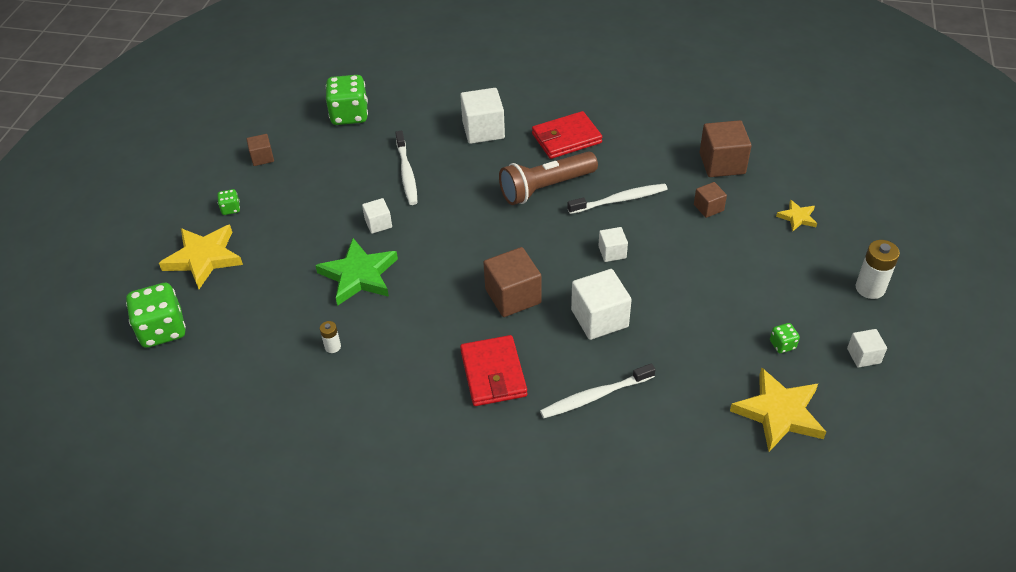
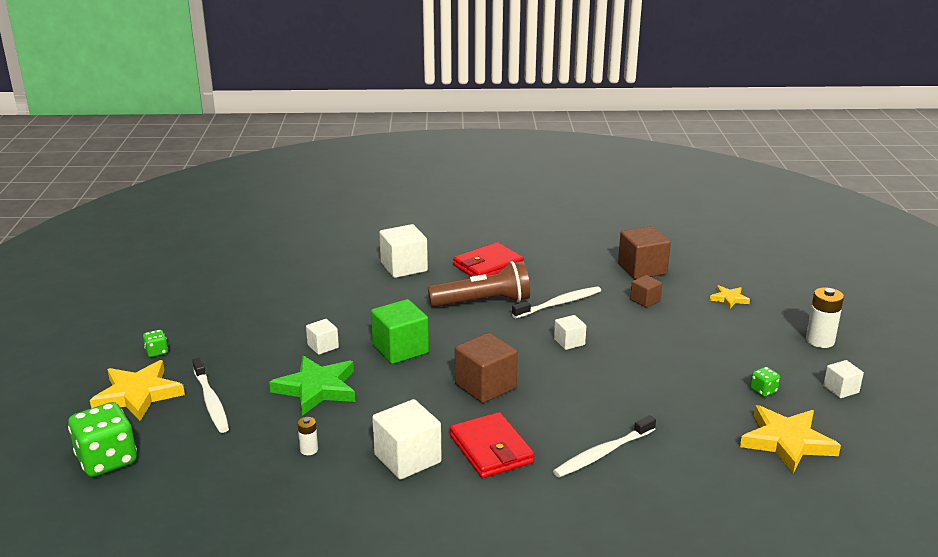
camera: 15 degrees left, 20 degrees down
(262, 157) = (179, 309): brown cube -> none
(349, 115) = (262, 269): green dice -> none
(406, 173) = (338, 305): white toothbrush -> white toothbrush (211, 401)
(448, 238) = (400, 349): none -> green cube
(545, 188) = (483, 302): brown flashlight -> brown flashlight turned 150 degrees counterclockwise
(599, 318) = (579, 392): white cube -> white cube (407, 459)

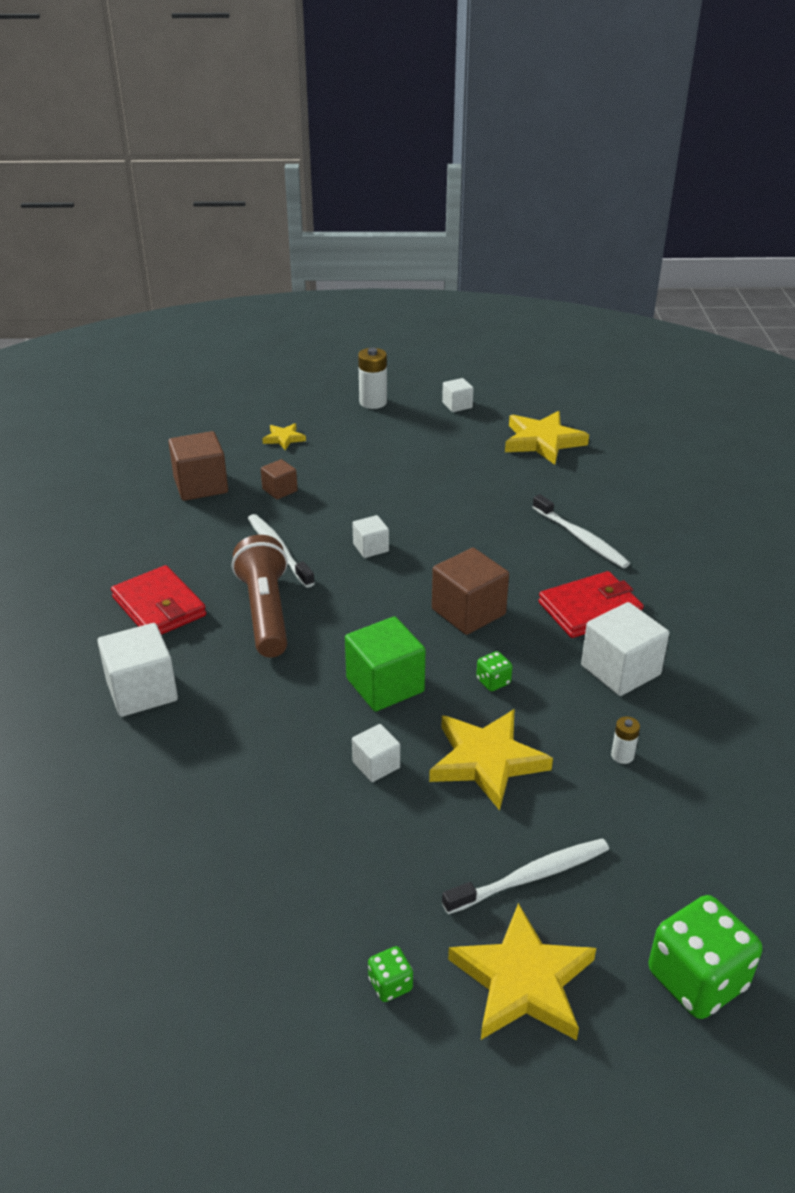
camera: 90 degrees left, 10 degrees up
(317, 388) = (486, 761): green star -> yellow star
(763, 390) = (462, 442): green dice -> green dice (493, 681)

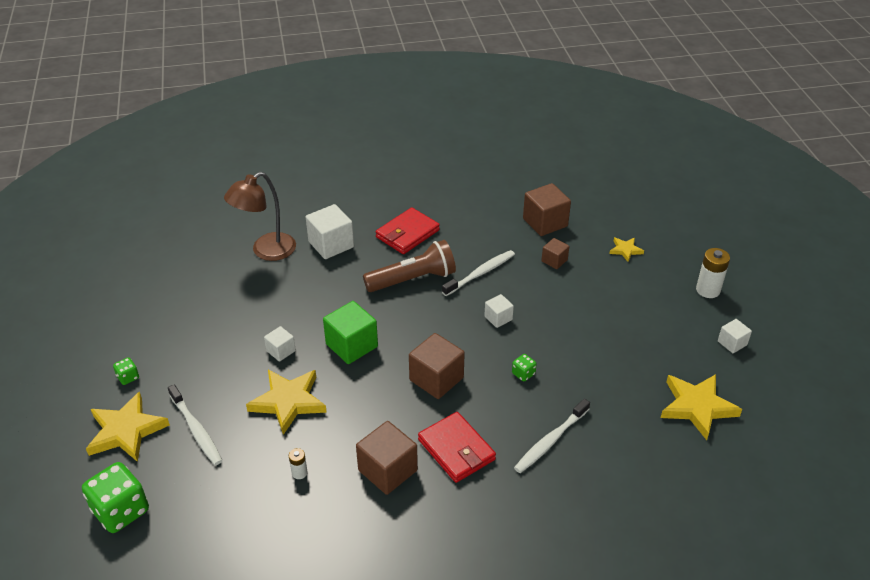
camera: 80 degrees right, 5 degrees up
(118, 774) = (266, 251): none -> brown lamp
(493, 681) = (363, 399): green dice -> green dice (523, 374)
(620, 670) = (387, 470): white cube -> brown cube

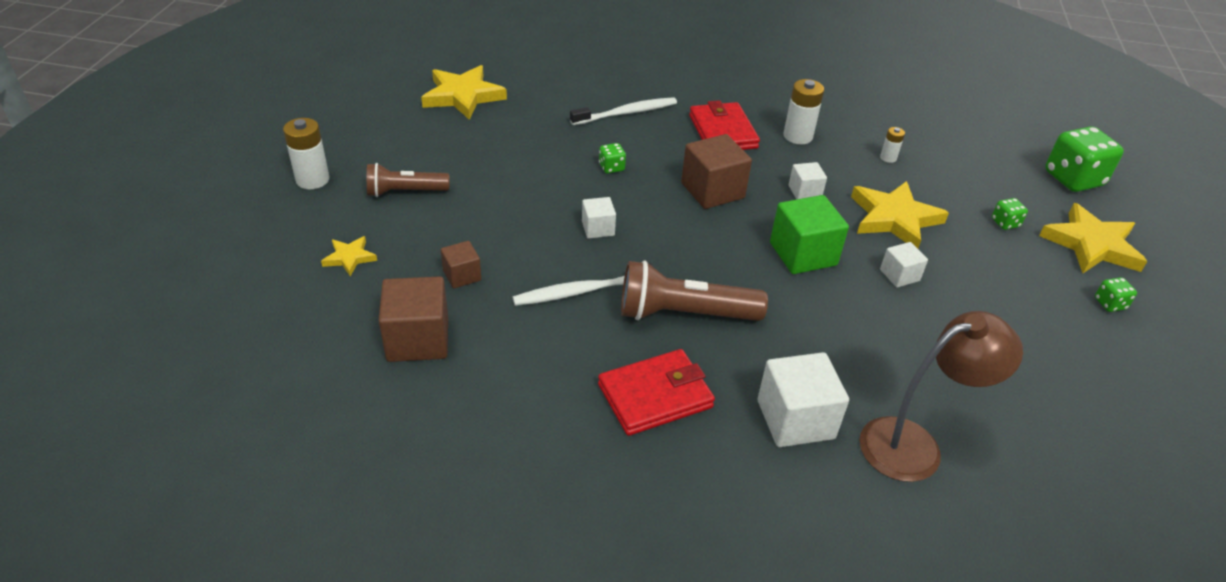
camera: 160 degrees left, 0 degrees up
(196, 429) = (1005, 223): white toothbrush -> green dice
(387, 470) = (798, 136): brown cube -> white battery
(642, 302) = (405, 192): none -> brown flashlight
(732, 343) = (360, 128): white cube -> white cube (804, 192)

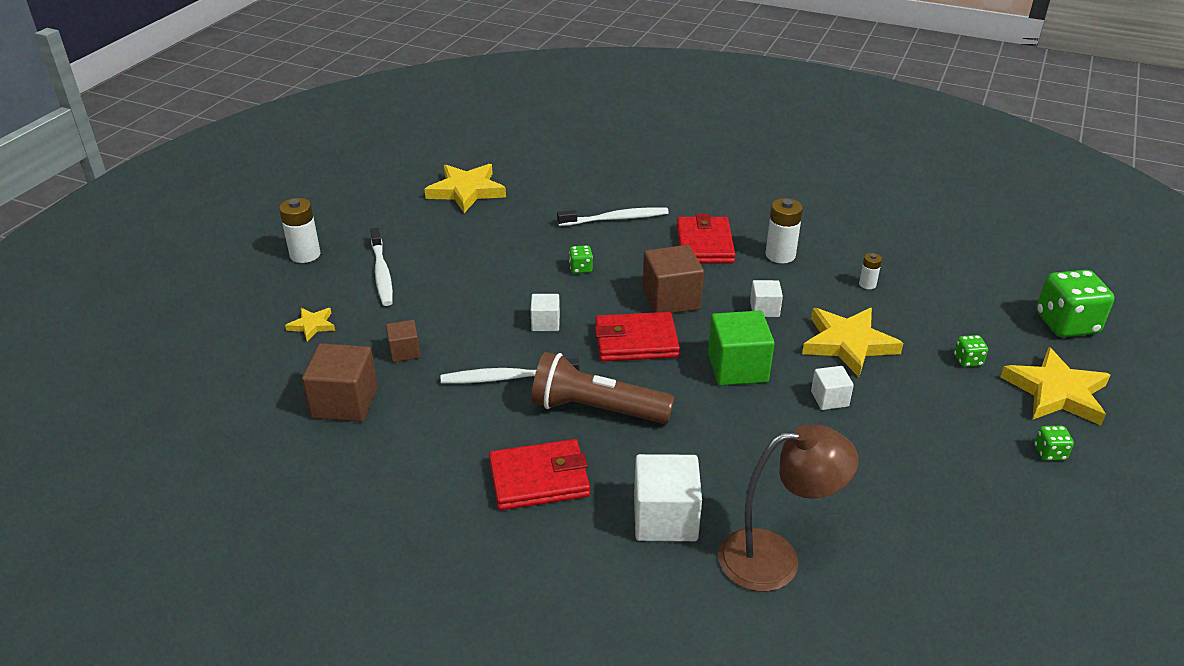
camera: 15 degrees right, 5 degrees down
(405, 192) = (382, 273): brown flashlight -> white toothbrush
(695, 238) = (636, 341): none -> red wallet

